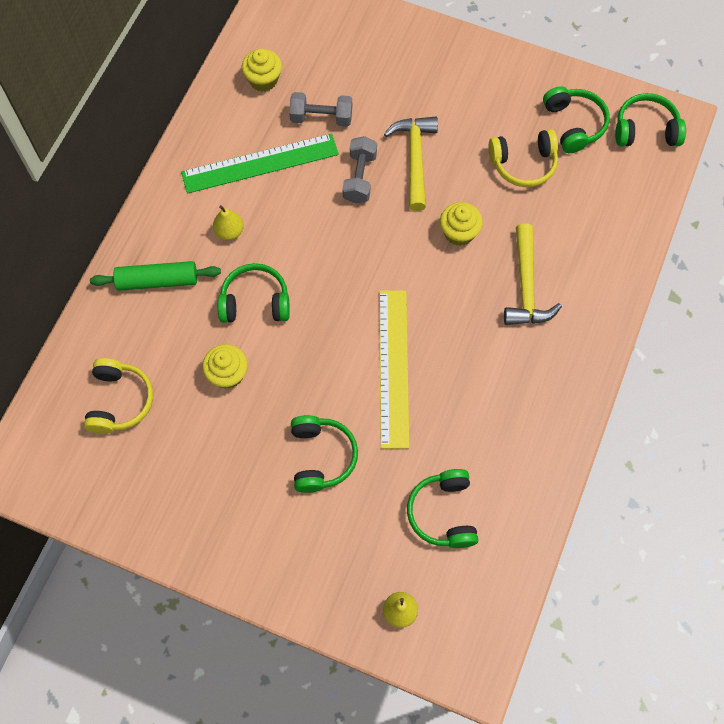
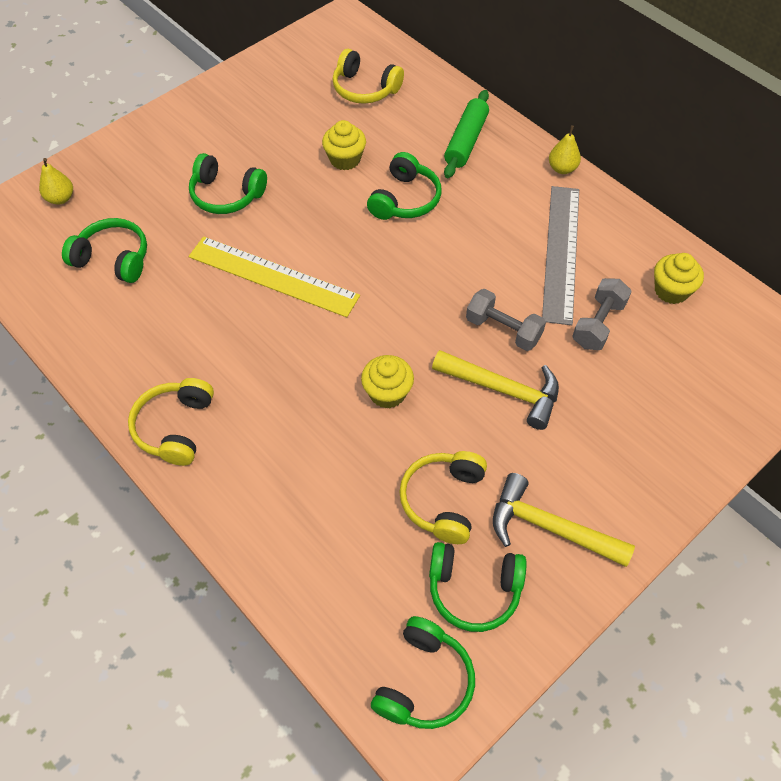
camera: 115 degrees right, 10 degrees down
(229, 232) = (491, 204): yellow pear -> yellow pear (562, 168)
(260, 163) = (561, 252): green ruler -> grey ruler
(526, 286) = (287, 428): yellow hammer -> yellow hammer (550, 527)
(570, 364) = (175, 427): none -> yellow headphones

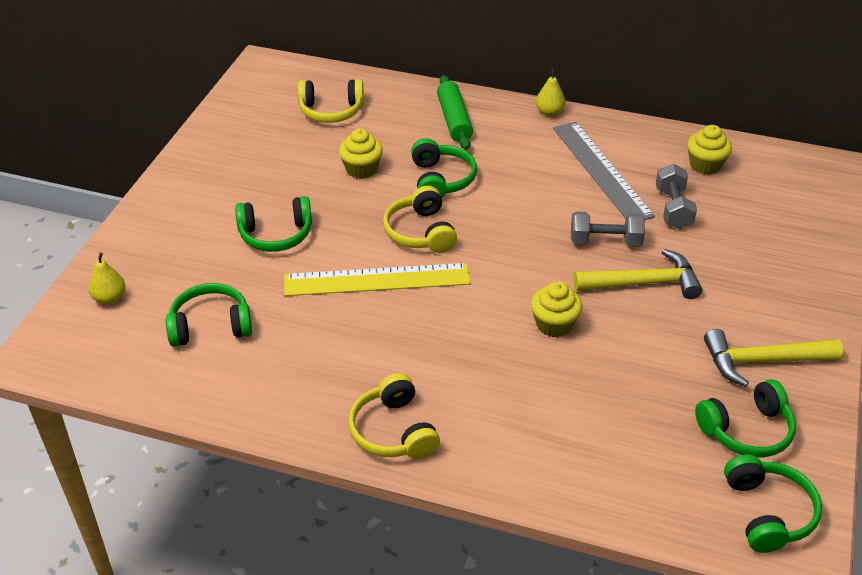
camera: 30 degrees left, 15 degrees down
(443, 500) = (668, 380): yellow headphones -> yellow headphones (420, 232)

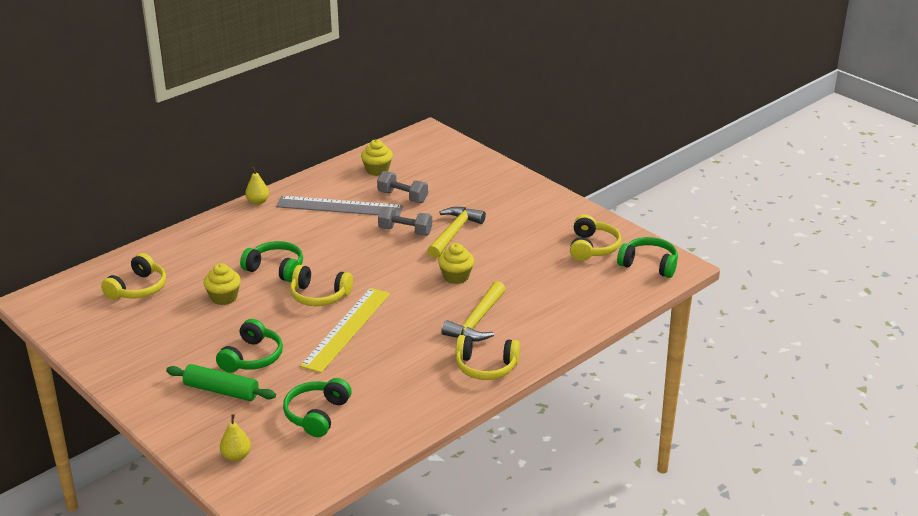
camera: 60 degrees left, 10 degrees down
(454, 120) = (218, 241): green rolling pin -> green rolling pin (221, 390)
(605, 241) = (405, 231): grey dumbbell -> grey dumbbell turned 75 degrees clockwise
(746, 430) = (592, 247): green headphones -> yellow headphones
(763, 361) = (550, 221): yellow hammer -> yellow hammer (477, 321)

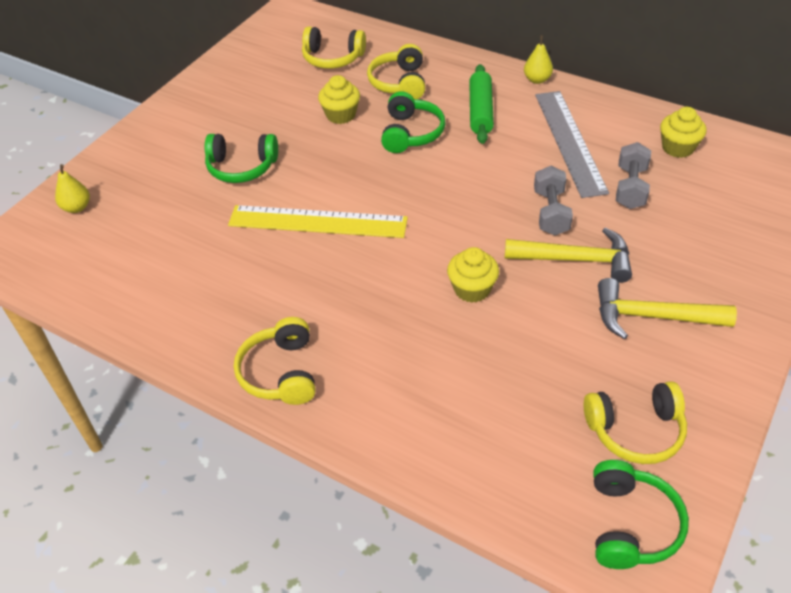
camera: 75 degrees right, 15 degrees up
(221, 390) = (180, 164): green rolling pin -> green rolling pin (480, 111)
(317, 415) = (153, 245): green headphones -> none
(319, 296) = (374, 181): yellow headphones -> yellow headphones (399, 83)
(477, 321) = (379, 337): yellow hammer -> yellow hammer (652, 316)

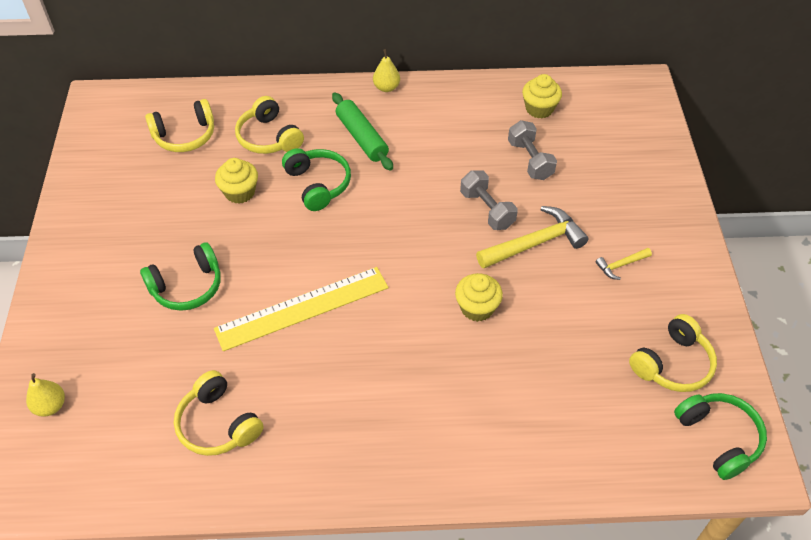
camera: 35 degrees left, 5 degrees up
(280, 372) = (381, 463): yellow headphones -> yellow headphones (218, 424)
(570, 142) = (455, 137): grey ruler -> none
(652, 316) = (621, 265): yellow hammer -> yellow hammer, size x0.50

